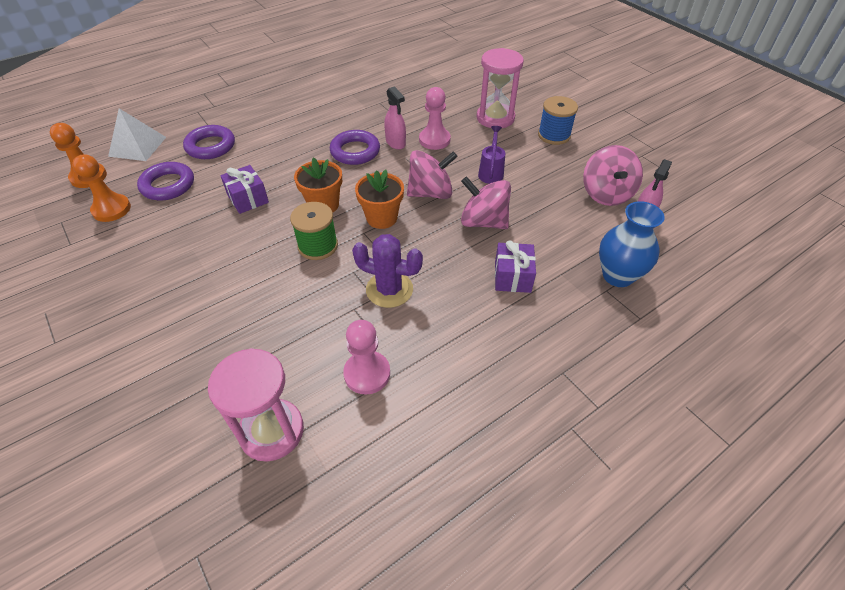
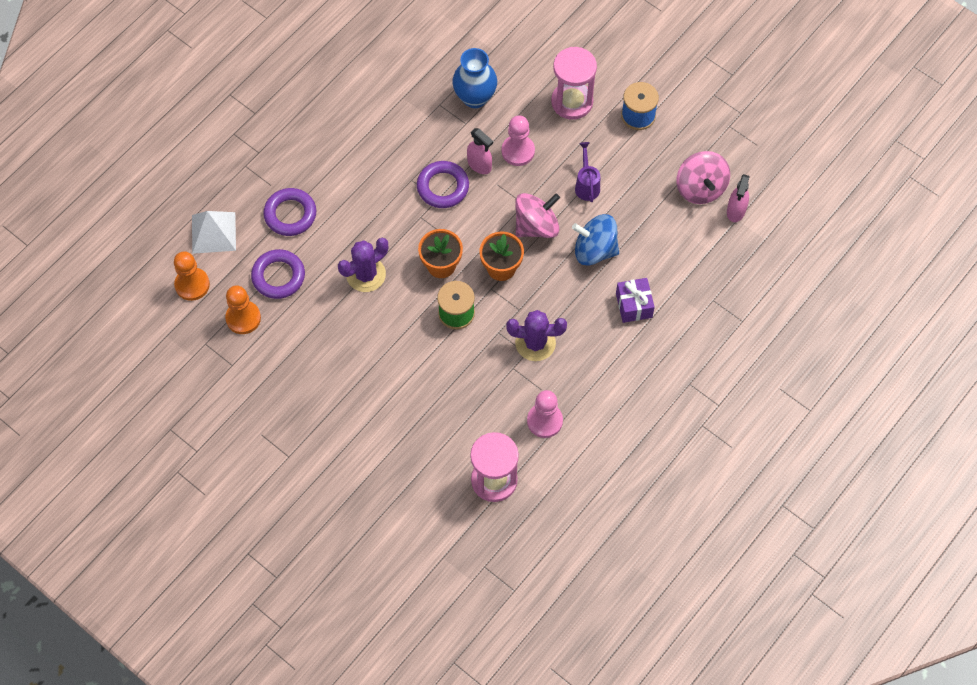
camera: 15 degrees left, 15 degrees up
(248, 199) = (366, 274): purple gift -> purple cactus
(483, 222) = (594, 250): pink spinning top -> blue spinning top
(617, 276) = (720, 283): blue vase -> blue vase (475, 97)

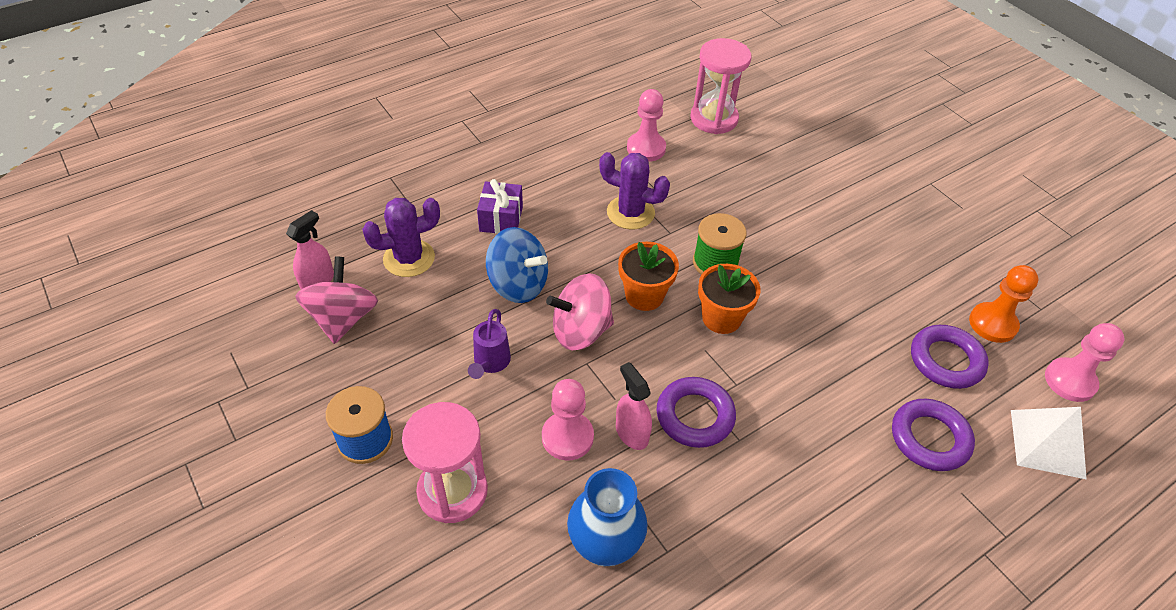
camera: 165 degrees left, 15 degrees down
(192, 285) = (1070, 381): orange pawn -> pink pawn
(366, 274) = (824, 332): purple cactus -> purple cactus (409, 258)

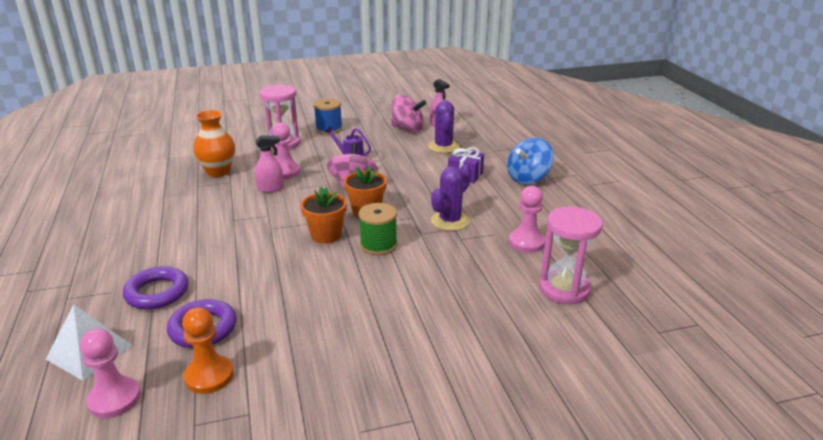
camera: 110 degrees right, 20 degrees down
(518, 284) = (403, 173): blue spinning top -> blue spinning top (528, 178)
(605, 545) = (218, 172): blue vase -> orange vase
(695, 416) = (262, 209): purple ring -> none

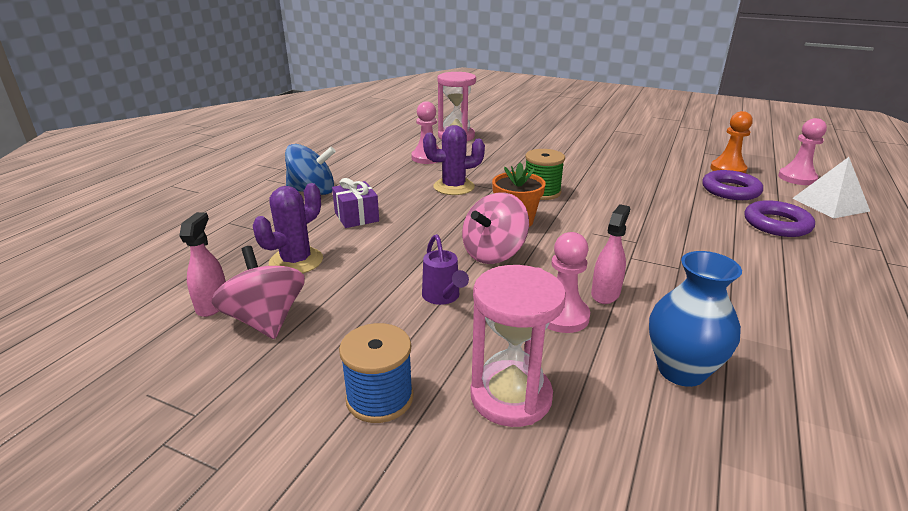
camera: 140 degrees left, 0 degrees up
(218, 172) = (681, 370): orange vase -> blue vase
(270, 189) = (605, 293): pink spray bottle -> pink spray bottle turned 90 degrees clockwise
(326, 235) = (581, 215): orange flower pot -> none

